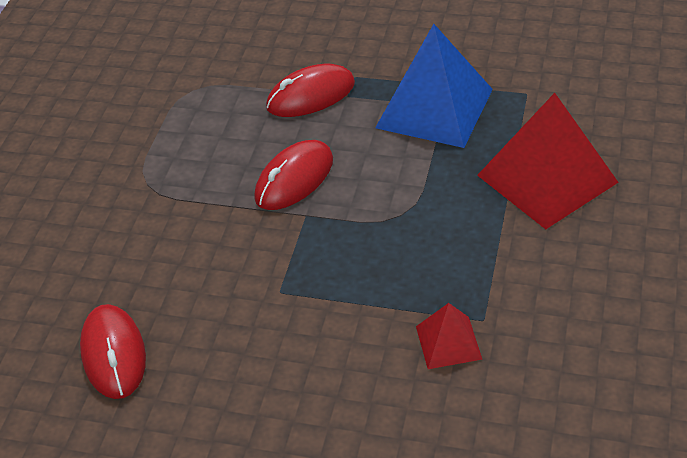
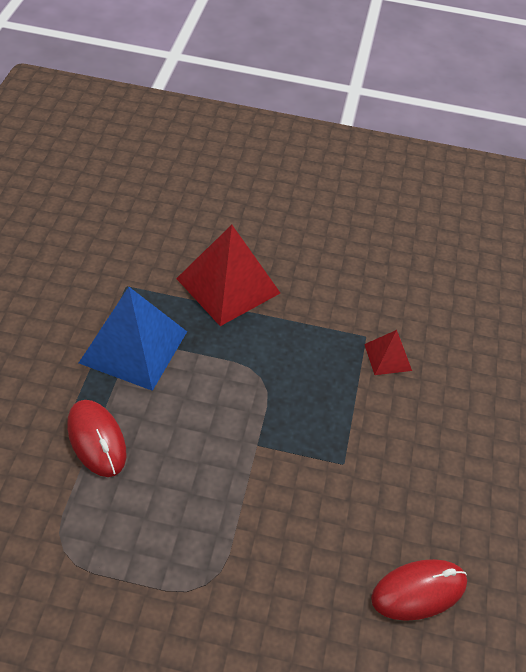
camera: 100 degrees left, 5 degrees up
(294, 179) = (212, 453): red mouse -> none

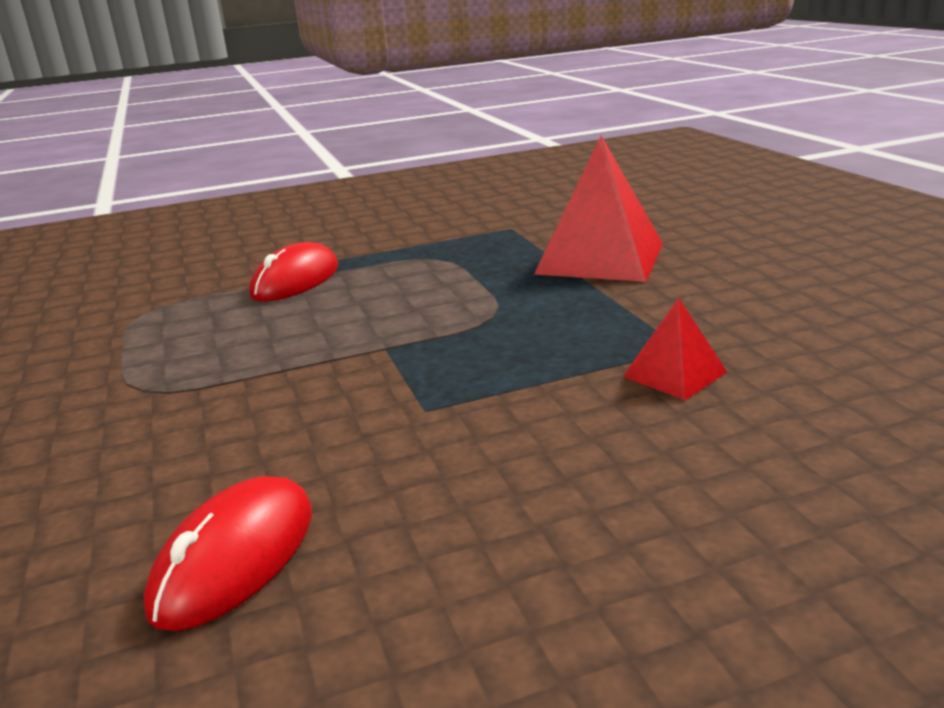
camera: 65 degrees right, 25 degrees down
(134, 346) = (437, 254): blue pyramid -> none
(419, 591) = (235, 558): red mouse -> red mouse turned 75 degrees clockwise

